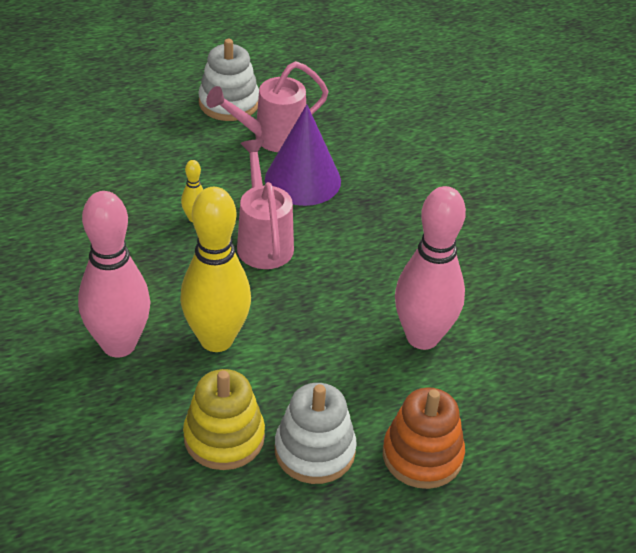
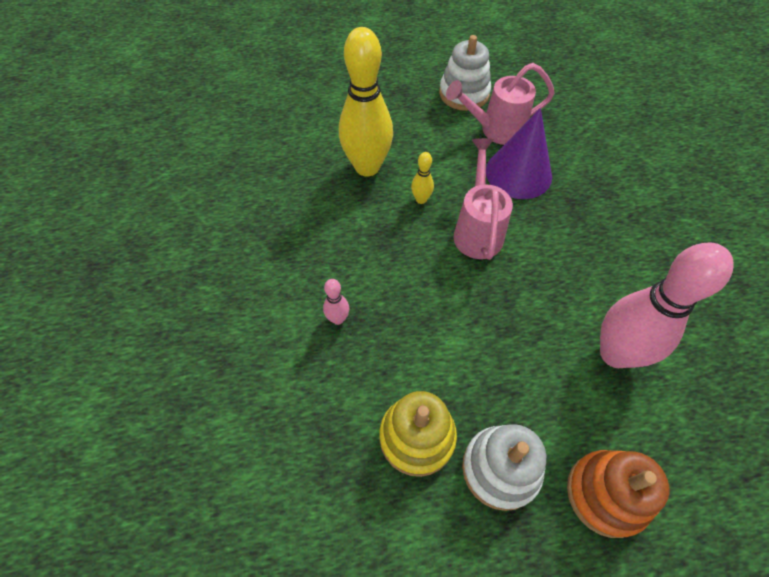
camera: 15 degrees right, 15 degrees up
(119, 345) = (338, 319): pink bowling pin -> pink bowling pin, size x0.42
(216, 339) = (424, 326): yellow bowling pin -> yellow bowling pin (367, 167)

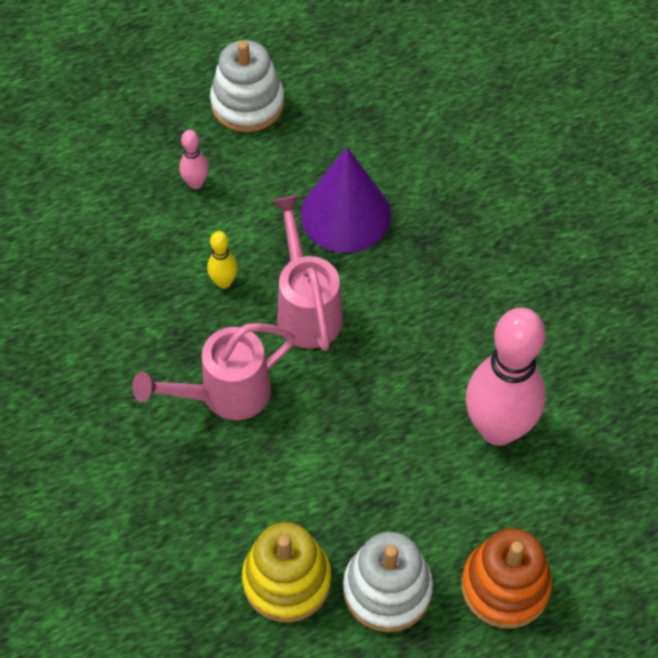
camera: 15 degrees left, 0 degrees up
(338, 319) = (157, 467): pink bowling pin -> pink bowling pin (196, 183)
(367, 167) = (139, 250): yellow bowling pin -> none
(495, 130) = (303, 154): pink watering can -> pink watering can (224, 395)

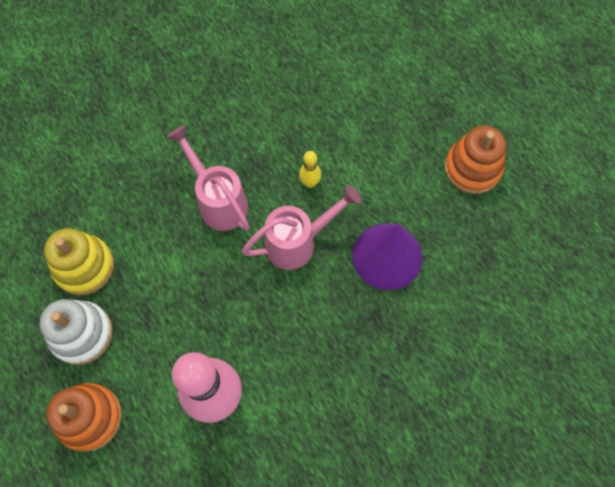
camera: 80 degrees right, 10 degrees up
(196, 183) = (390, 148): pink bowling pin -> none
(247, 104) = (472, 168): white stacking toy -> orange stacking toy

